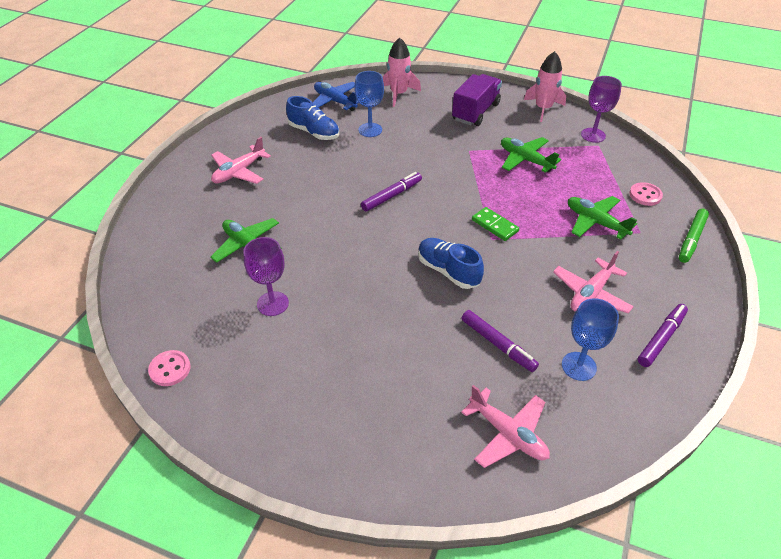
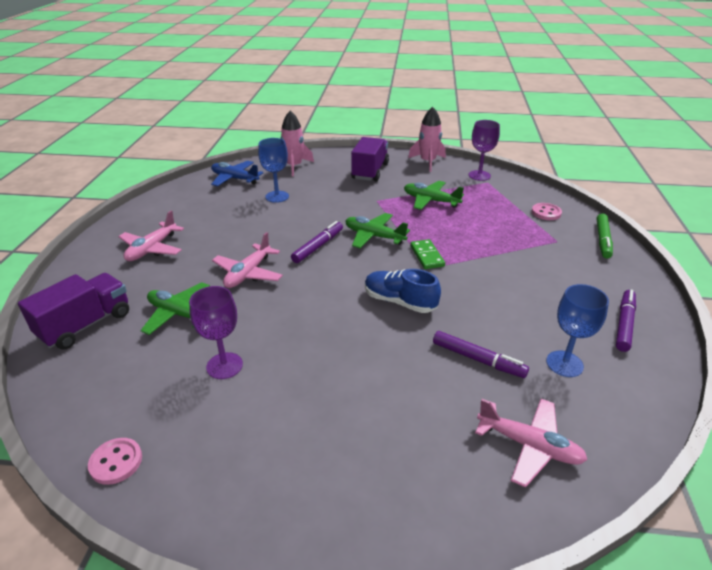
camera: 15 degrees left, 10 degrees down
(168, 241) = (86, 325): none -> purple truck
(314, 132) = (221, 205): blue shoe -> none
(495, 225) = (427, 256): green domino -> green domino turned 45 degrees clockwise
(591, 293) = (542, 297): pink plane -> pink plane (248, 273)
(595, 222) = (515, 239): green plane -> green plane (374, 236)

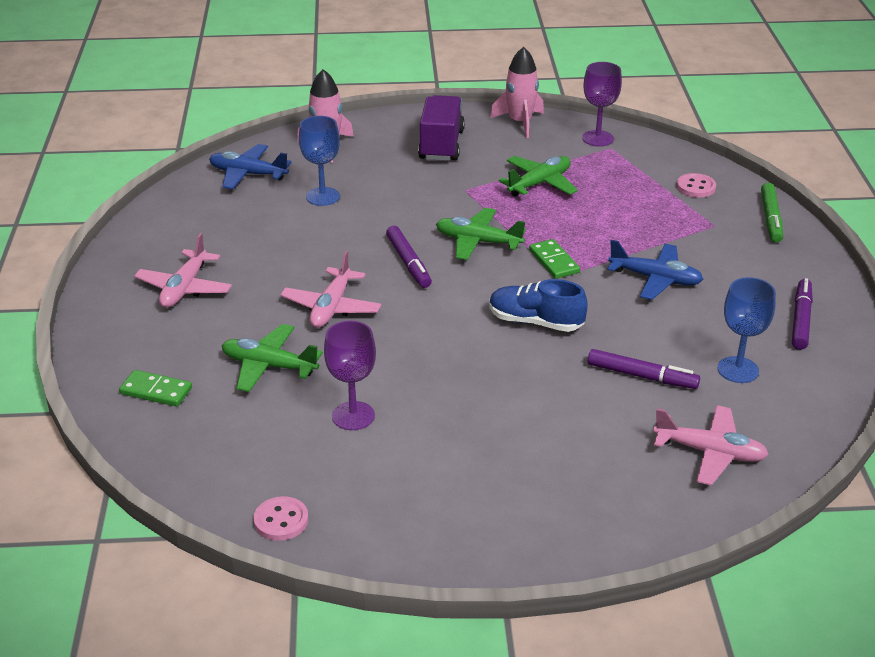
camera: 10 degrees left, 0 degrees up
(86, 325) = (156, 391): purple truck -> green domino
(318, 246) = (408, 263): purple marker -> purple marker turned 135 degrees clockwise
(430, 201) = (539, 183): green plane -> green plane turned 120 degrees clockwise
(504, 277) = (655, 279): none -> blue plane

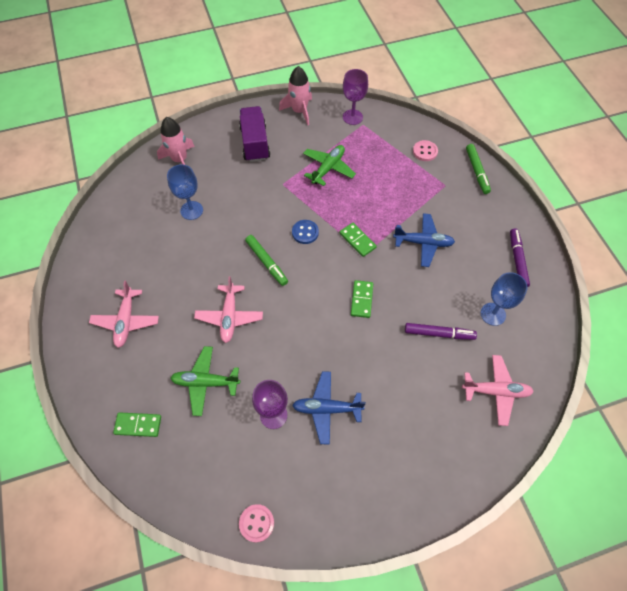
camera: 15 degrees left, 25 degrees up
(248, 174) = (134, 198): blue plane -> blue plane (327, 409)
(408, 263) = (266, 262): purple marker -> green marker
(478, 242) = (305, 232): green plane -> blue button
(535, 322) = (362, 300): blue shoe -> green domino

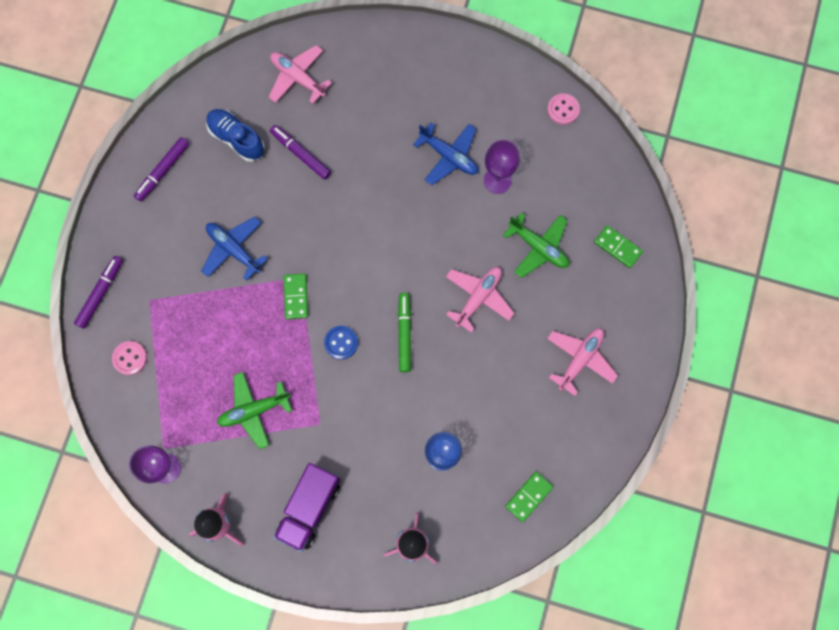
camera: 145 degrees left, 15 degrees up
(362, 300) = (342, 231): green domino -> green domino (528, 496)
(477, 171) = (100, 293): green marker -> purple marker
(493, 314) = (237, 139): blue goblet -> blue shoe

